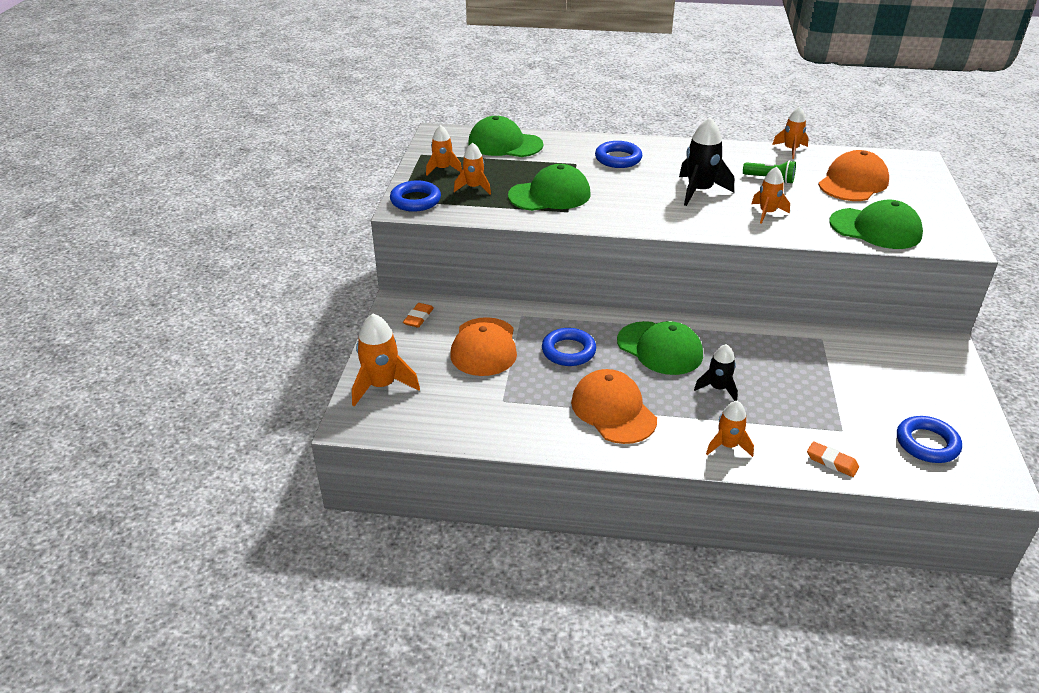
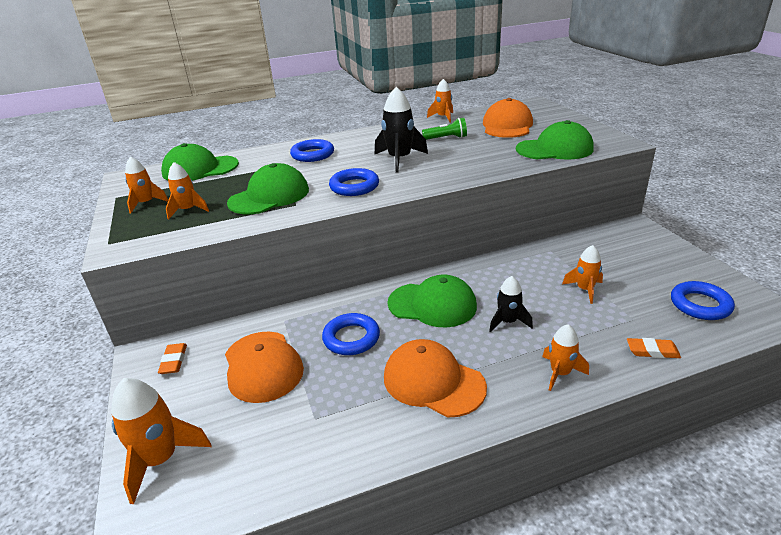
camera: 25 degrees left, 5 degrees down
(415, 200) = (128, 238): blue ring -> blue ring (354, 186)
(767, 213) = (466, 160): orange rocket -> orange rocket (584, 289)

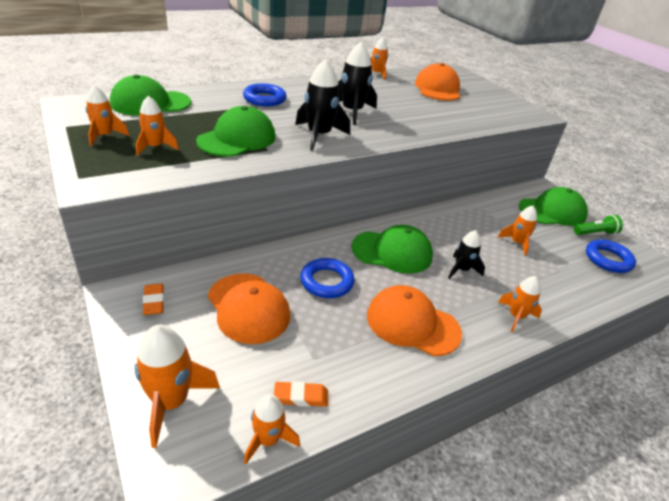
camera: 15 degrees left, 5 degrees up
(243, 501) = (268, 440): none -> orange rocket
(354, 186) = (319, 136): blue ring -> black rocket
(446, 138) = (387, 95): green flashlight -> green flashlight (595, 233)
(554, 149) = (486, 115): green cap -> green cap (552, 211)
(652, 351) = (582, 298): orange eraser -> orange eraser (301, 397)

